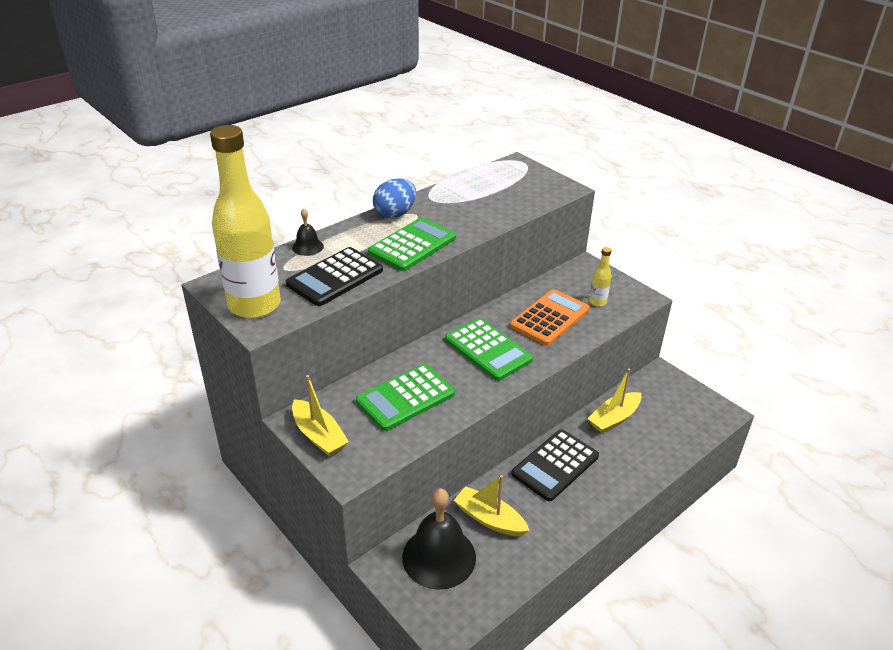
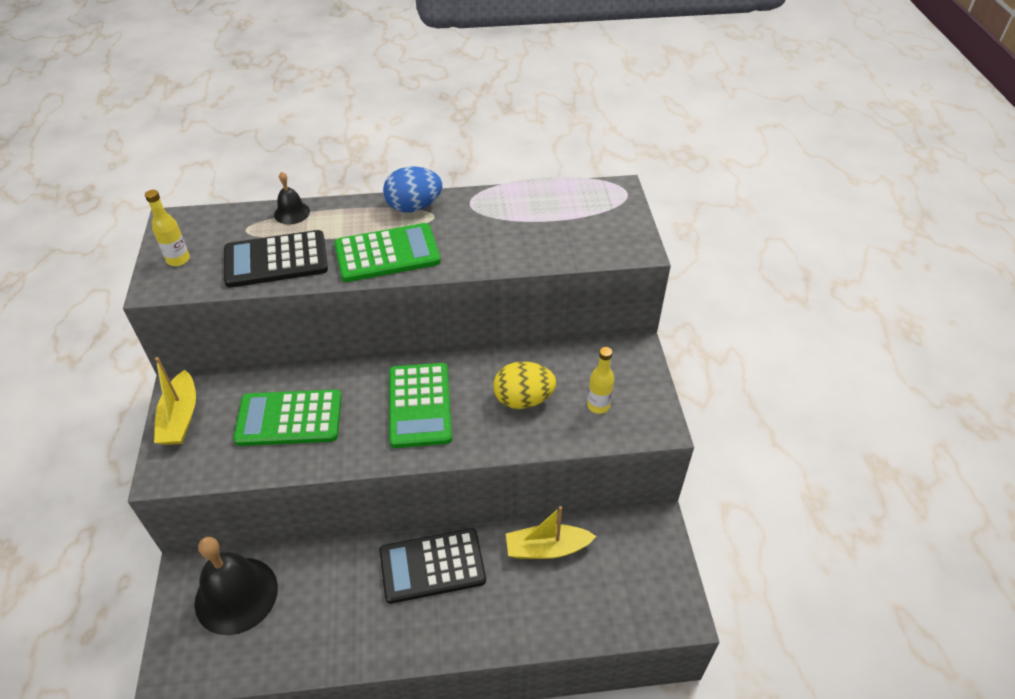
camera: 35 degrees right, 10 degrees up
(254, 305) = (178, 260): yellow bottle -> yellow bottle, size x0.41
(489, 519) = (315, 585): yellow boat -> none
(550, 318) = (523, 399): orange calculator -> yellow egg

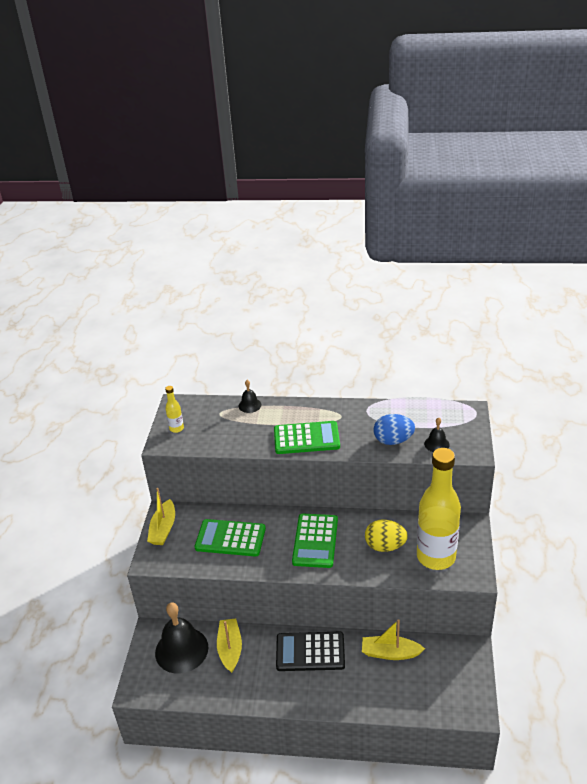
camera: 15 degrees right, 10 degrees down
(276, 260) = (236, 435): black calculator -> none
(311, 581) = (230, 649): none -> yellow boat
(414, 207) = (329, 409): blue egg -> blue egg (393, 441)
(581, 242) = (436, 444): none -> black bell
(598, 405) = (436, 557): yellow bottle -> yellow bottle, size x2.46

